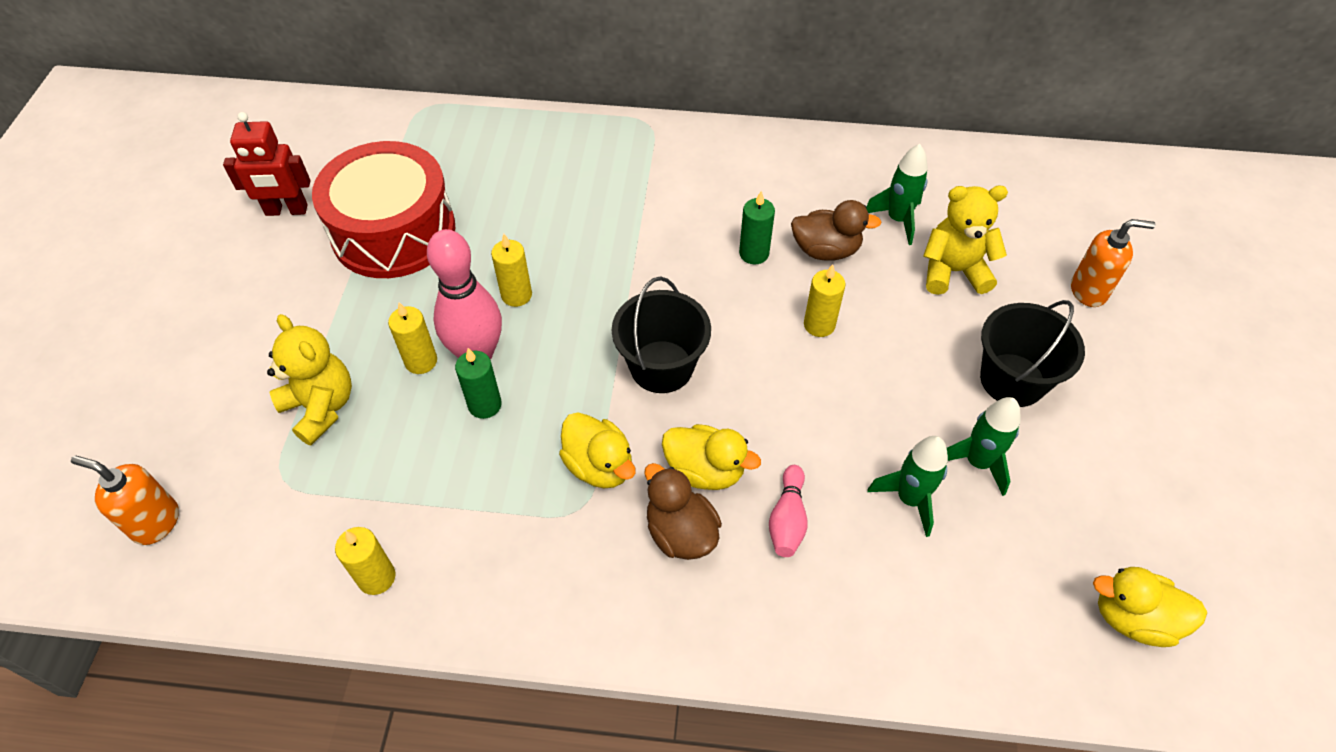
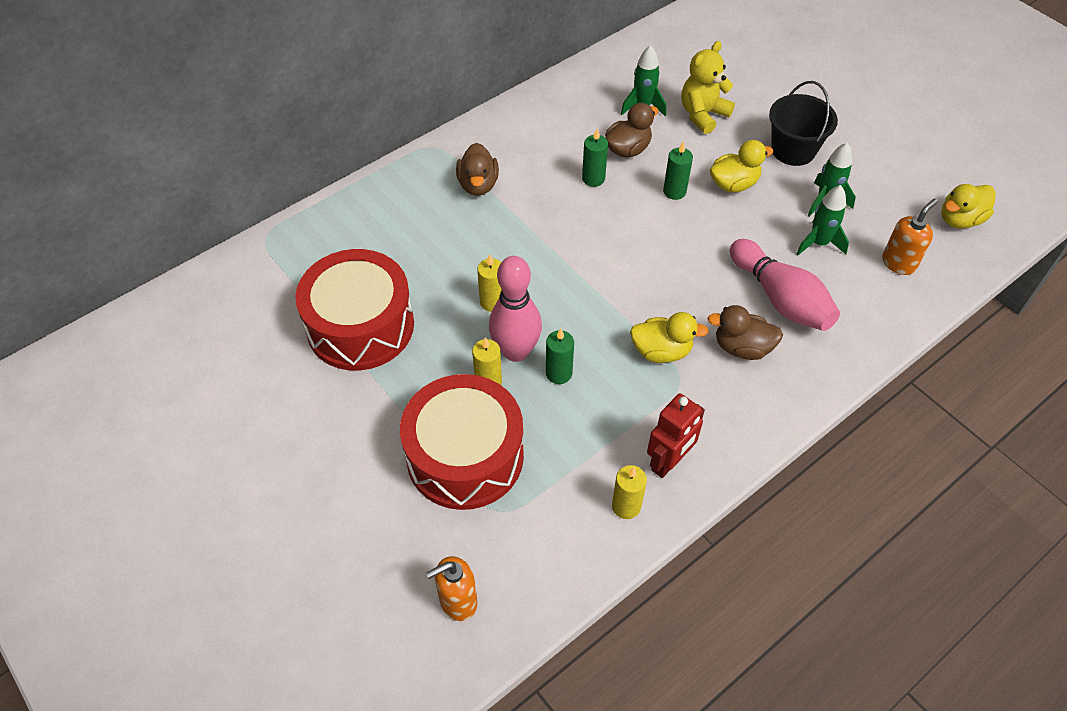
camera: 45 degrees left, 0 degrees up
(286, 210) = (264, 369): red robot -> red robot (668, 462)
(321, 407) = (465, 456): yellow teddy bear -> red drum
(642, 184) = (478, 185): none -> brown duck
(661, 367) = (625, 276): black bucket -> none
(705, 471) = (714, 309): yellow duck -> yellow duck (733, 184)
(787, 519) = (780, 298): pink bowling pin -> pink bowling pin, size x1.89
(819, 325) = (674, 191): yellow candle -> green candle
(1089, 291) = (773, 79): orange soap dispenser -> orange soap dispenser (898, 263)

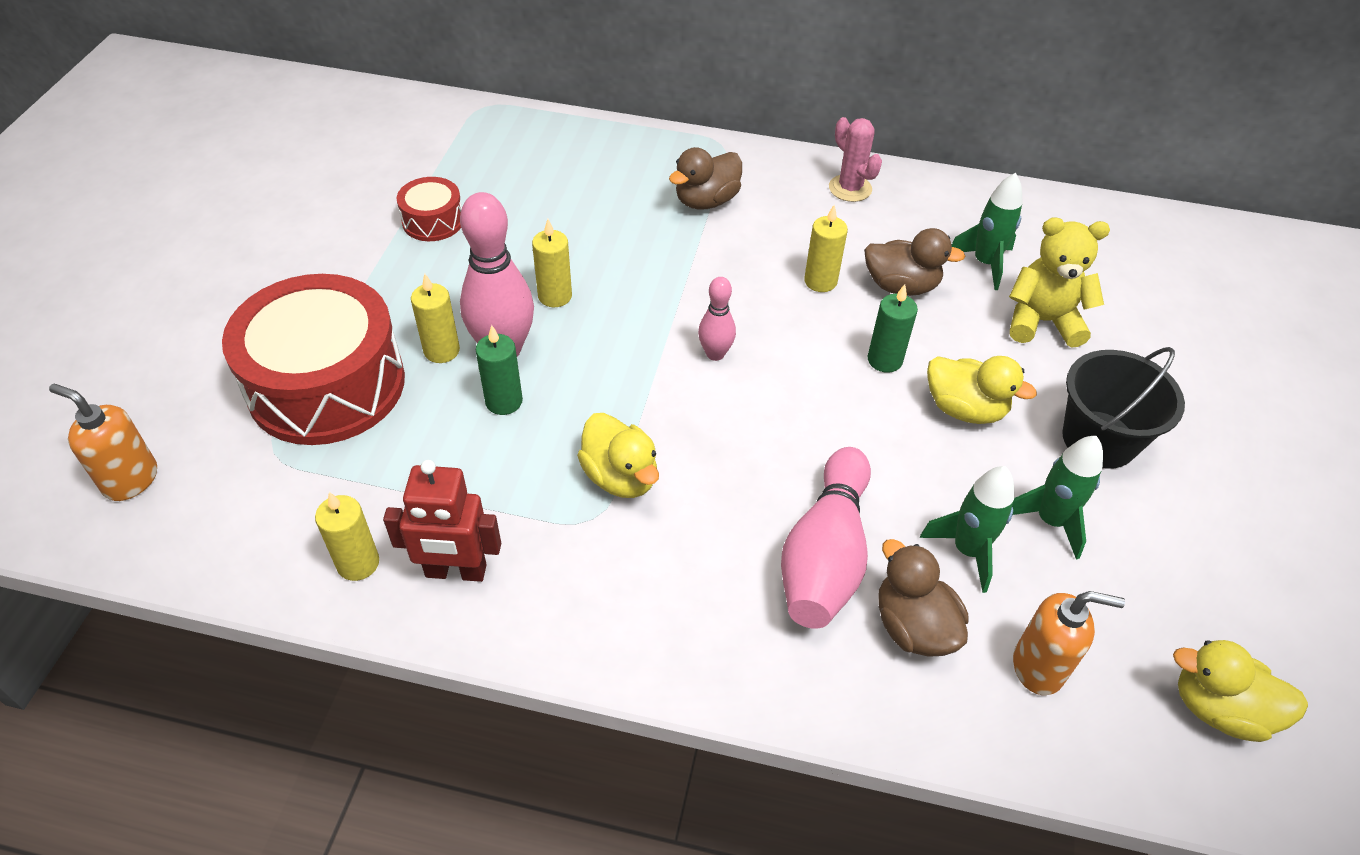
camera: 50 degrees right, 5 degrees down
(360, 326) = (433, 221): red drum -> red drum, size x0.46
(531, 118) = (850, 188): none -> pink cactus
(593, 178) = (820, 281): green candle -> yellow candle
(607, 257) = (715, 354): none -> pink bowling pin
(742, 347) = (702, 556): brown duck -> brown duck (913, 626)

